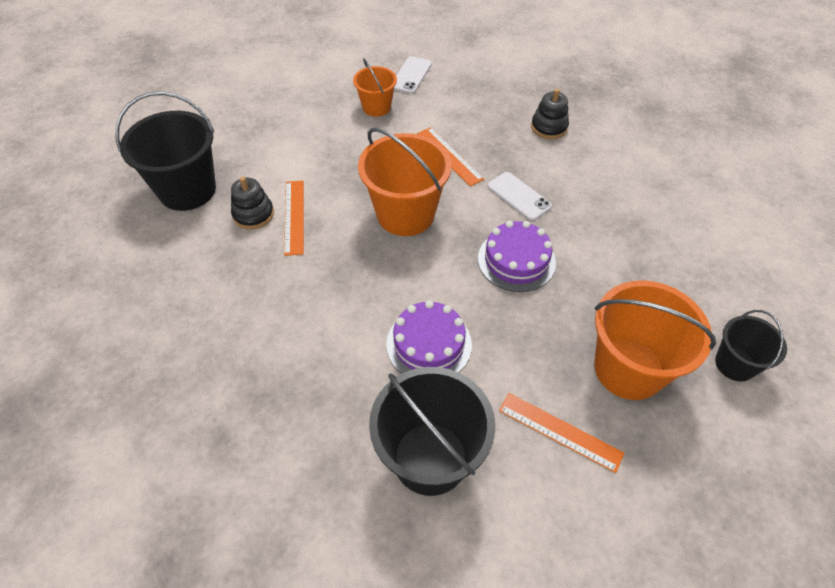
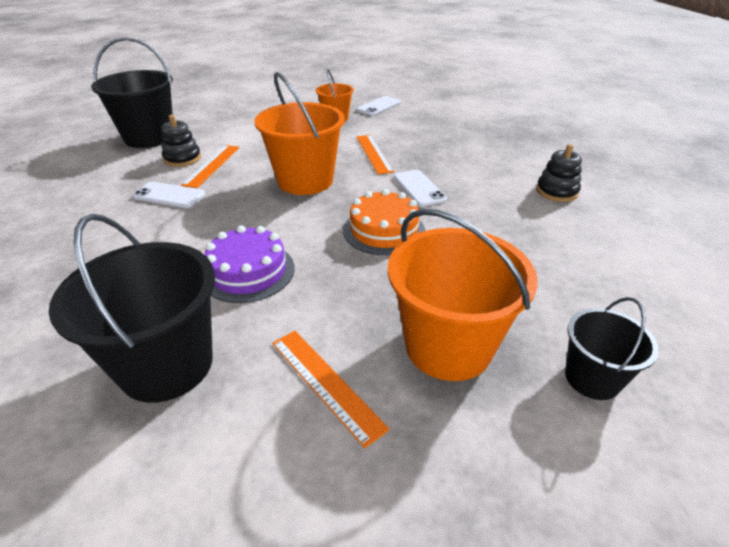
camera: 20 degrees right, 15 degrees down
(282, 272) = (169, 195): none -> white phone
(516, 260) = (384, 230): purple cake -> orange cake
(549, 127) = (479, 151): black stacking toy -> black stacking toy (556, 191)

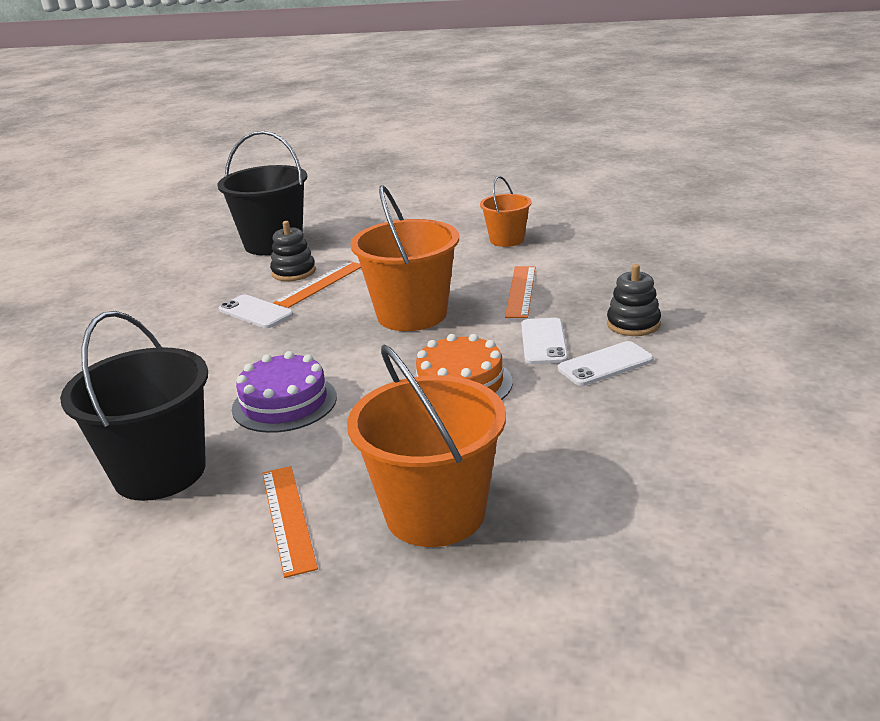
camera: 25 degrees right, 10 degrees down
(379, 106) = (578, 228): white phone -> white phone (605, 364)
(556, 191) = (731, 371): black stacking toy -> black stacking toy (633, 324)
(592, 378) = (569, 577): black bucket -> none

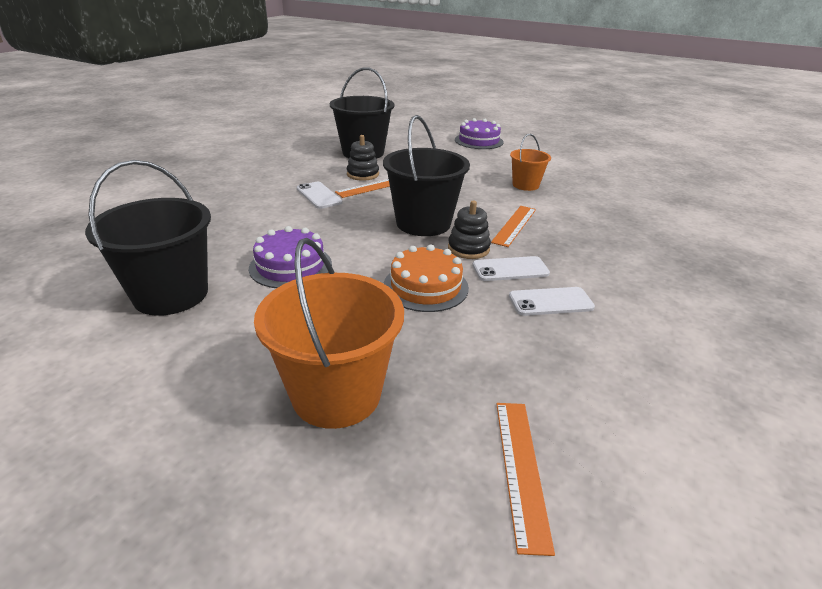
camera: 15 degrees right, 5 degrees up
(287, 518) = (226, 360): orange ruler -> orange ruler (521, 469)
(412, 314) = (423, 223): orange bucket -> black bucket
(416, 195) = (478, 141): none -> purple cake
(544, 342) = (510, 269): white phone -> white phone turned 60 degrees clockwise
(633, 324) = (591, 274): black stacking toy -> black stacking toy (468, 248)

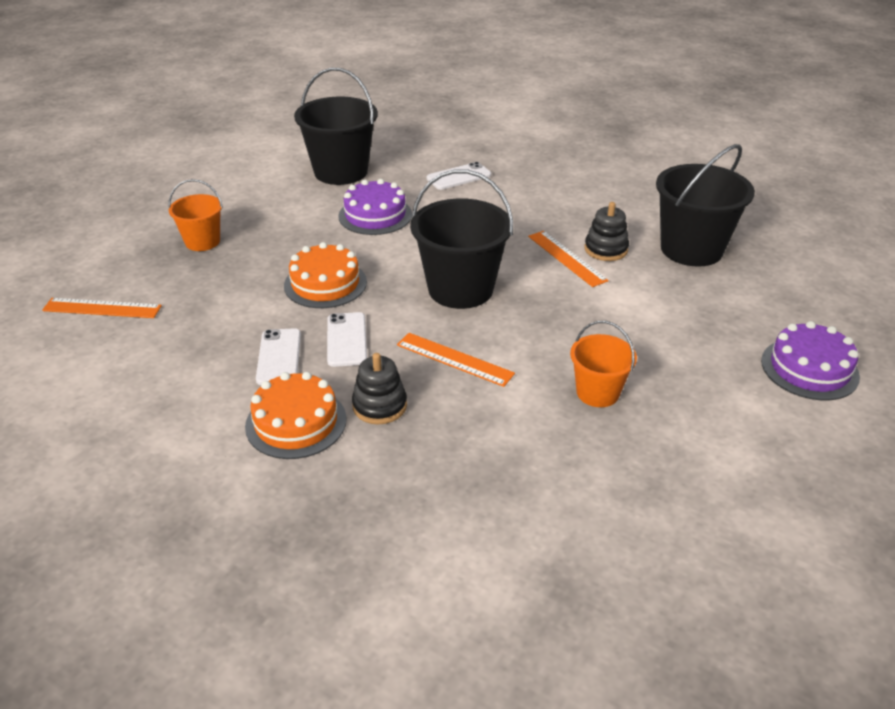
camera: 95 degrees right, 5 degrees up
(319, 195) = (532, 222): white phone -> white phone (459, 177)
(336, 394) = (202, 242): orange bucket -> orange bucket, size x0.57
(468, 248) = (396, 316): black stacking toy -> black stacking toy (379, 406)
(626, 285) = (296, 422): none -> orange cake

